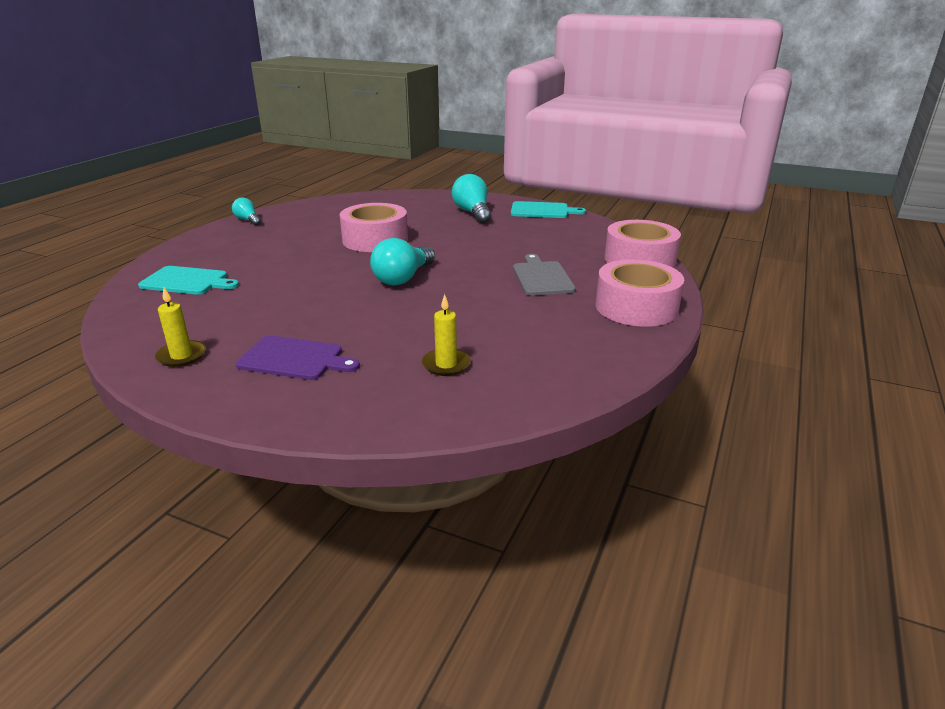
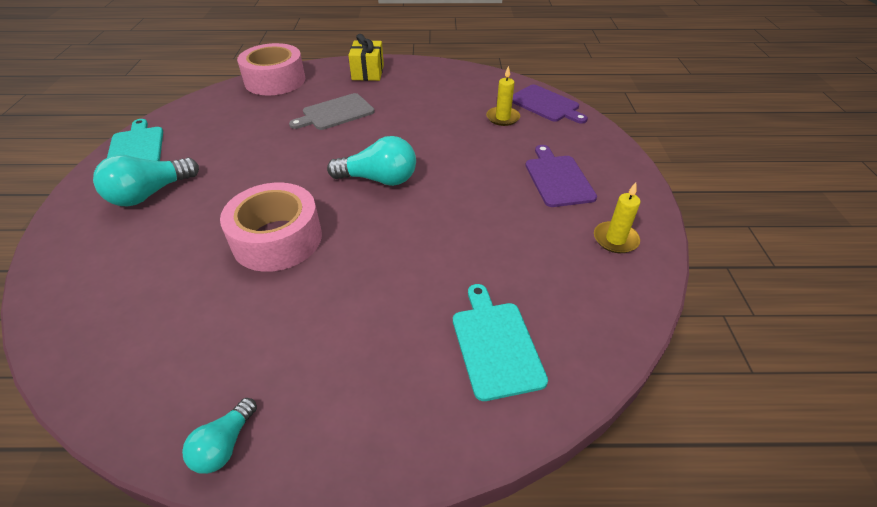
camera: 115 degrees left, 15 degrees up
(450, 410) = (546, 104): none -> purple cutting board
(636, 307) = (368, 72): pink tape -> yellow gift

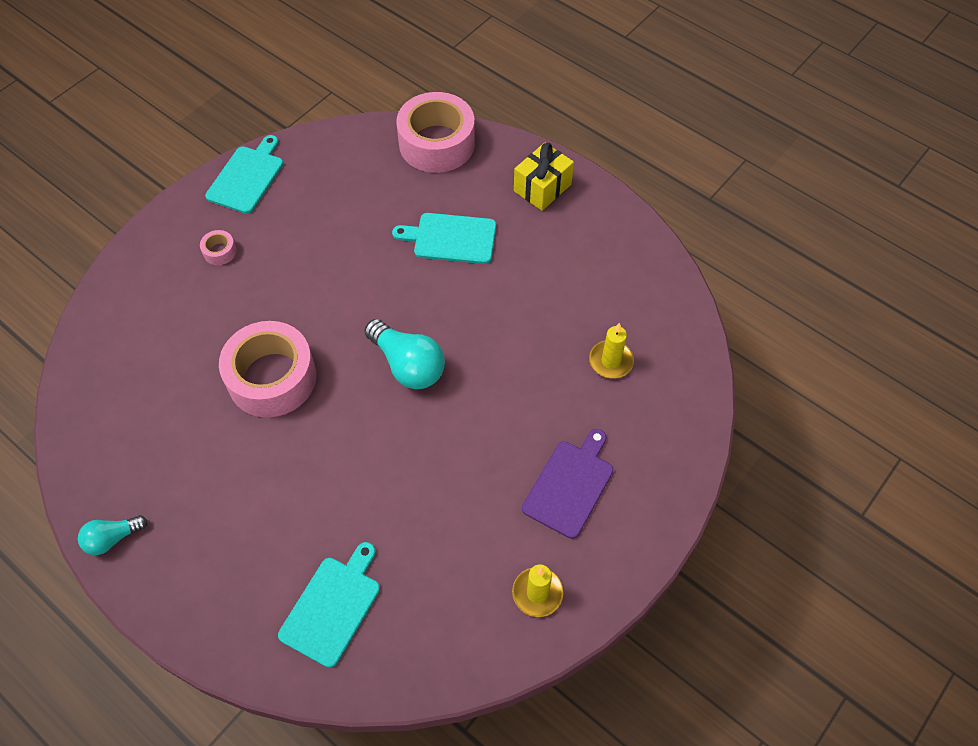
camera: 40 degrees right, 15 degrees up
(150, 194) = (219, 251): turquoise light bulb -> pink tape
(335, 113) = (451, 238): grey cutting board -> turquoise cutting board
(546, 104) = (682, 372): purple cutting board -> none

